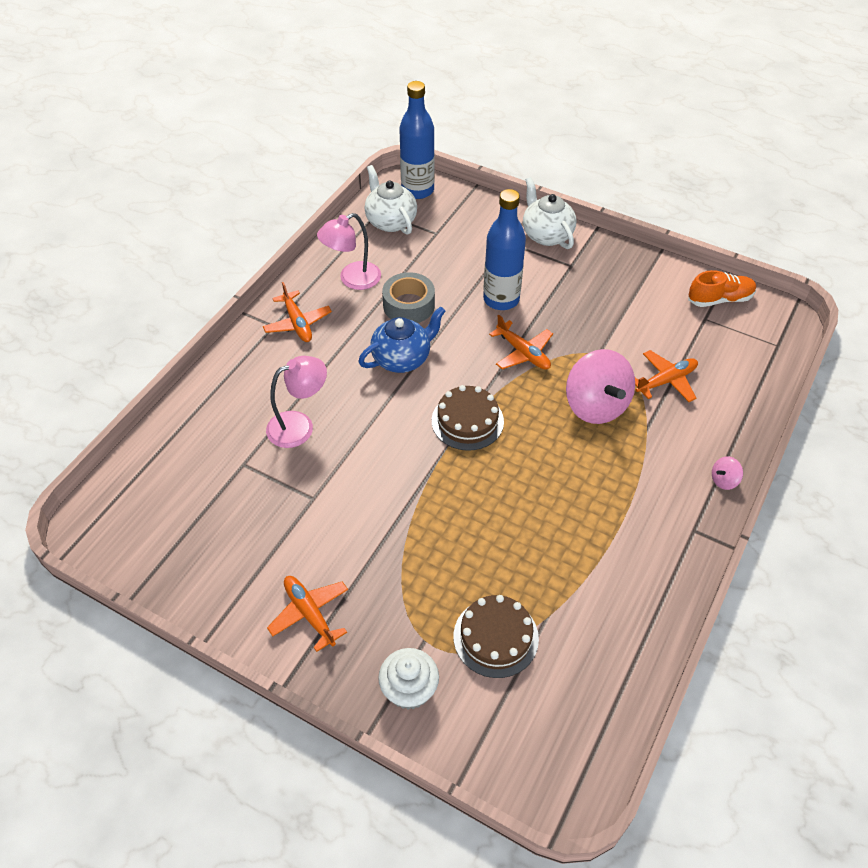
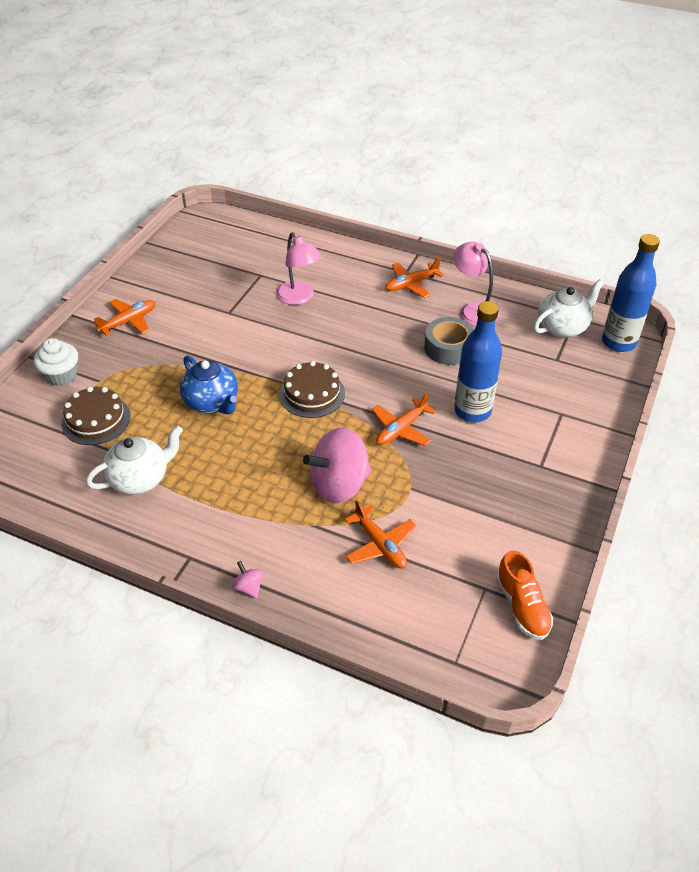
camera: 85 degrees right, 5 degrees down
(402, 358) = (380, 348): blue teapot -> blue teapot (212, 402)
(546, 235) = (584, 444): white teapot -> white teapot (140, 478)

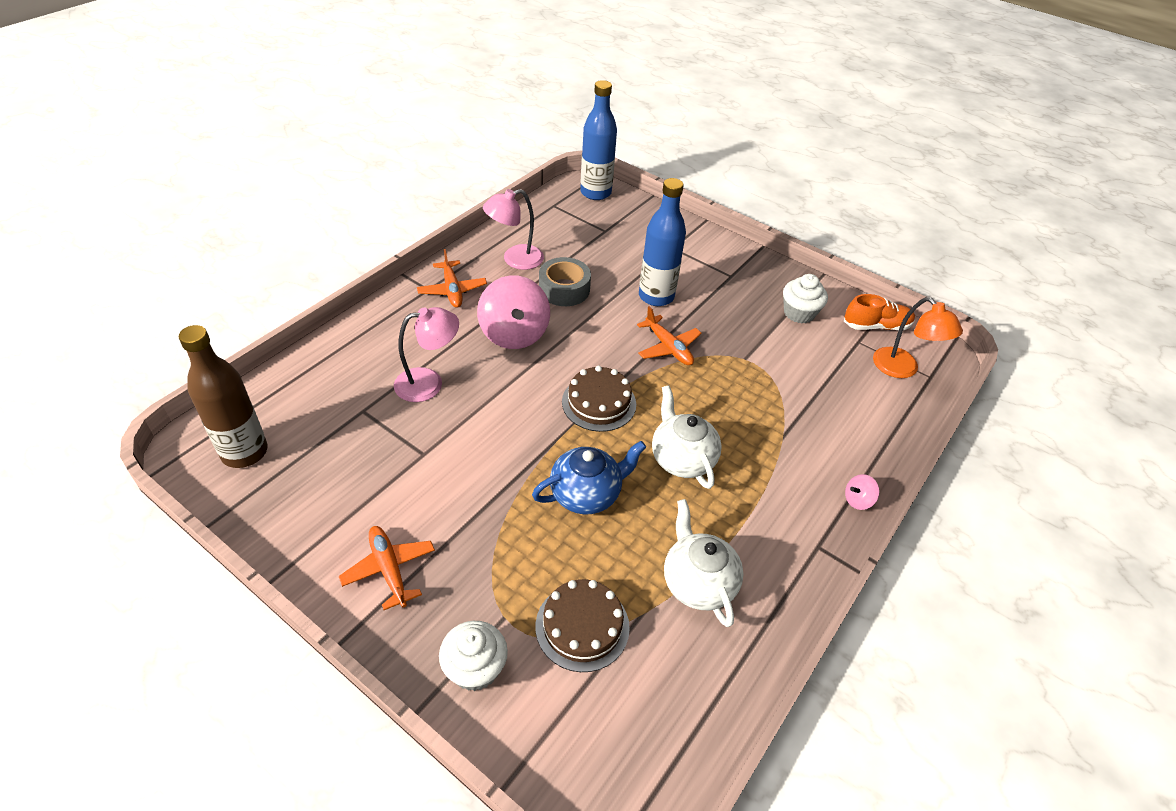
camera: 80 degrees left, 0 degrees up
(208, 238) = (244, 452): none -> brown bottle
(339, 484) = (733, 407): pink spinning top -> pink spinning top (514, 334)
(380, 545) = (810, 394): orange plane -> none
(455, 632) = (902, 369): none -> orange lamp
(507, 530) = (799, 313): none -> white cupcake
(562, 327) = (563, 215): white teapot -> white teapot (681, 459)

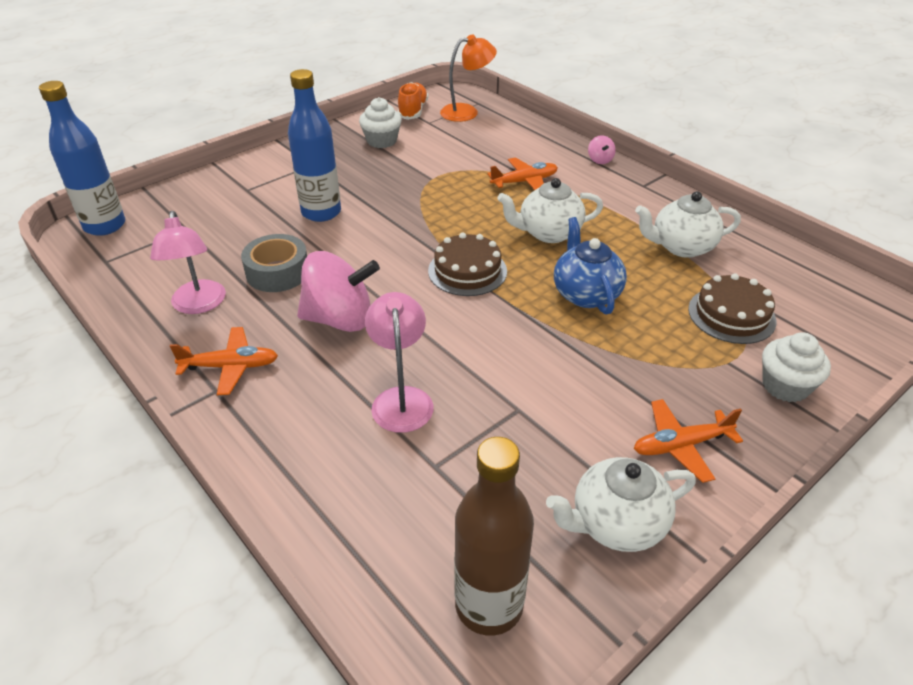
camera: 75 degrees left, 5 degrees down
(307, 522) = (616, 524): none -> white teapot
(668, 347) = (401, 217): orange plane -> orange plane (524, 182)

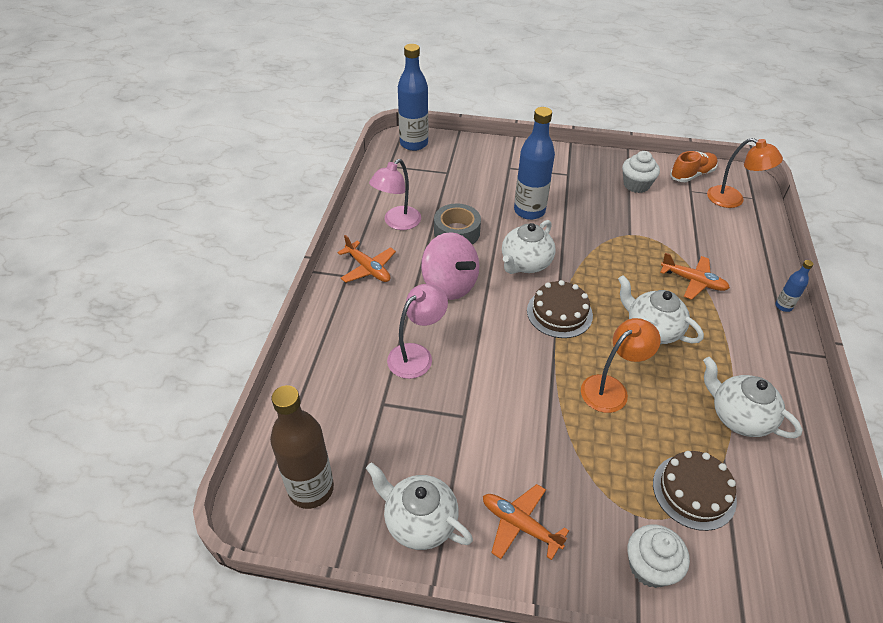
camera: 50 degrees right, 5 degrees up
(382, 254) = (525, 264): none -> white teapot
(585, 294) = (611, 388): blue teapot -> orange lamp
(600, 160) = (783, 306): pink spinning top -> blue bottle

